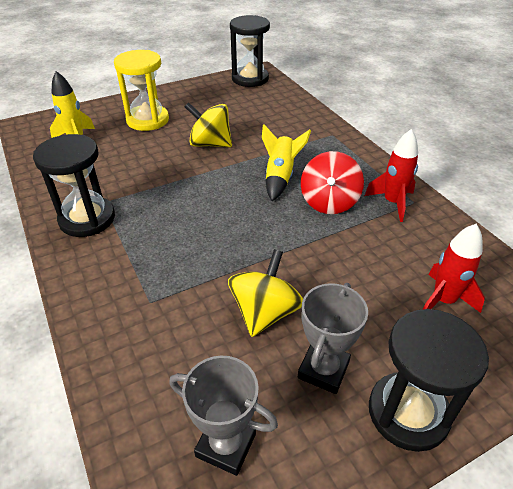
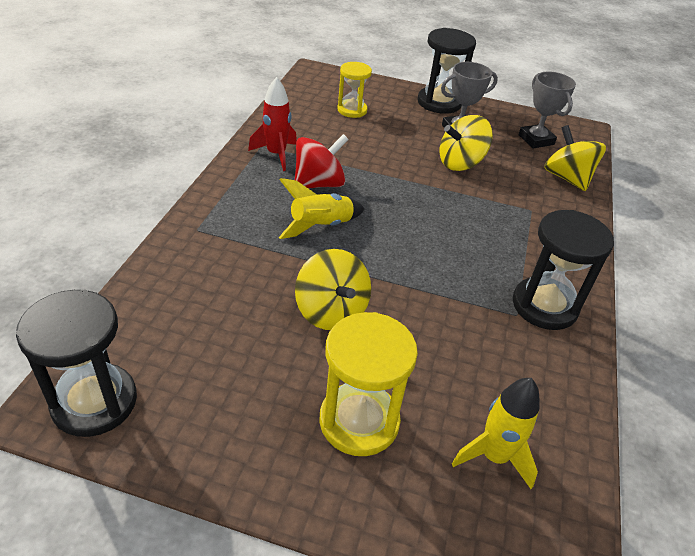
camera: 140 degrees left, 0 degrees up
(139, 388) = (567, 178): none -> yellow spinning top
(443, 300) = (352, 110): red rocket -> yellow hourglass

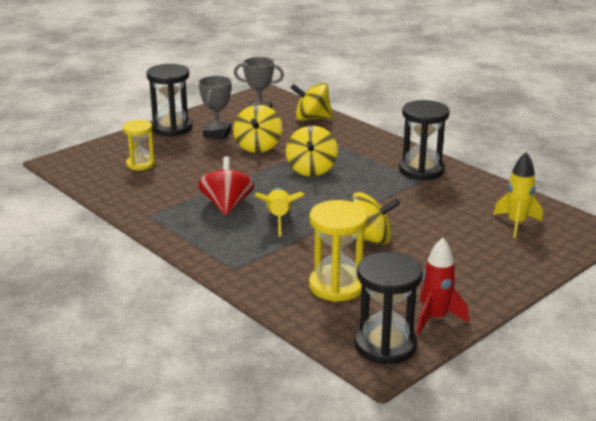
camera: 55 degrees left, 15 degrees down
(276, 155) = (168, 212): red rocket -> red rocket (435, 318)
(359, 421) = (466, 255): yellow hourglass -> yellow hourglass (337, 286)
(450, 215) = (311, 169): none -> yellow spinning top

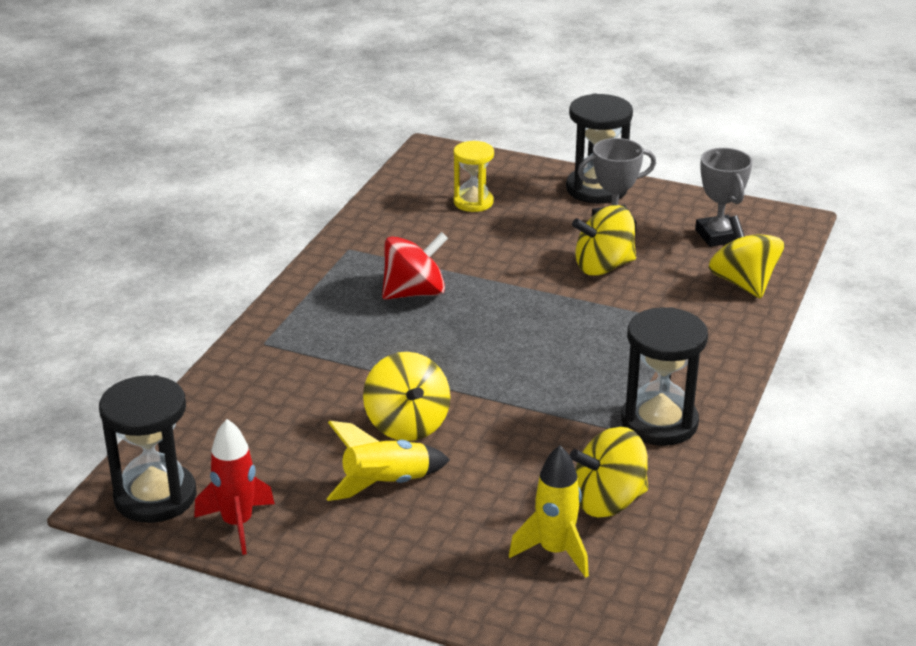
camera: 65 degrees right, 5 degrees up
(279, 219) = (409, 340): yellow rocket -> yellow rocket (386, 484)
(311, 169) = (572, 327): yellow spinning top -> yellow spinning top (608, 501)
(337, 286) = (270, 427): yellow hourglass -> none

